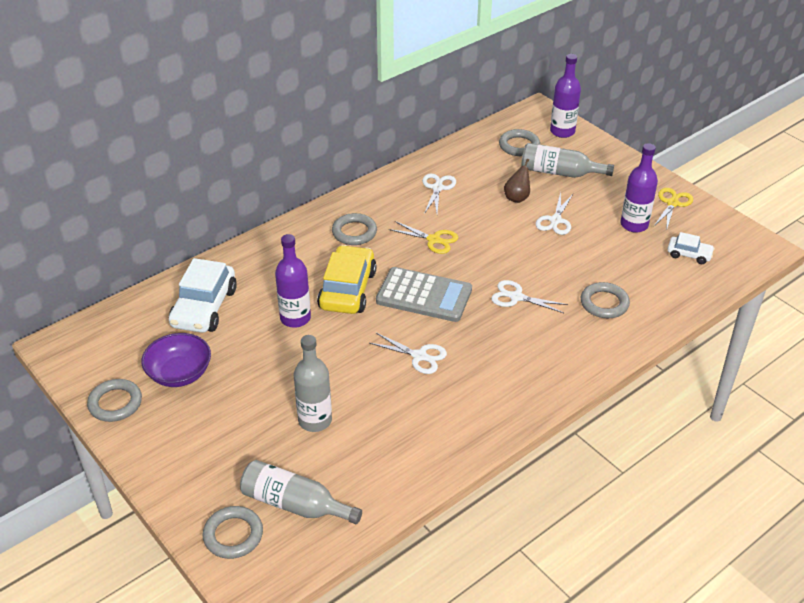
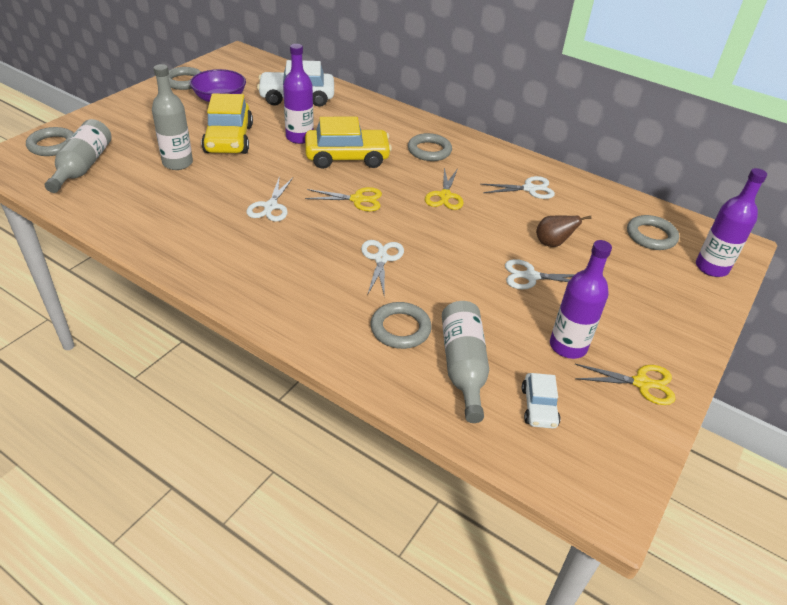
camera: 70 degrees right, 0 degrees up
(278, 374) = (229, 139): none -> yellow car
(424, 295) = (357, 199): grey calculator -> yellow scissors
(559, 172) = (625, 272): grey bottle -> grey bottle (463, 367)

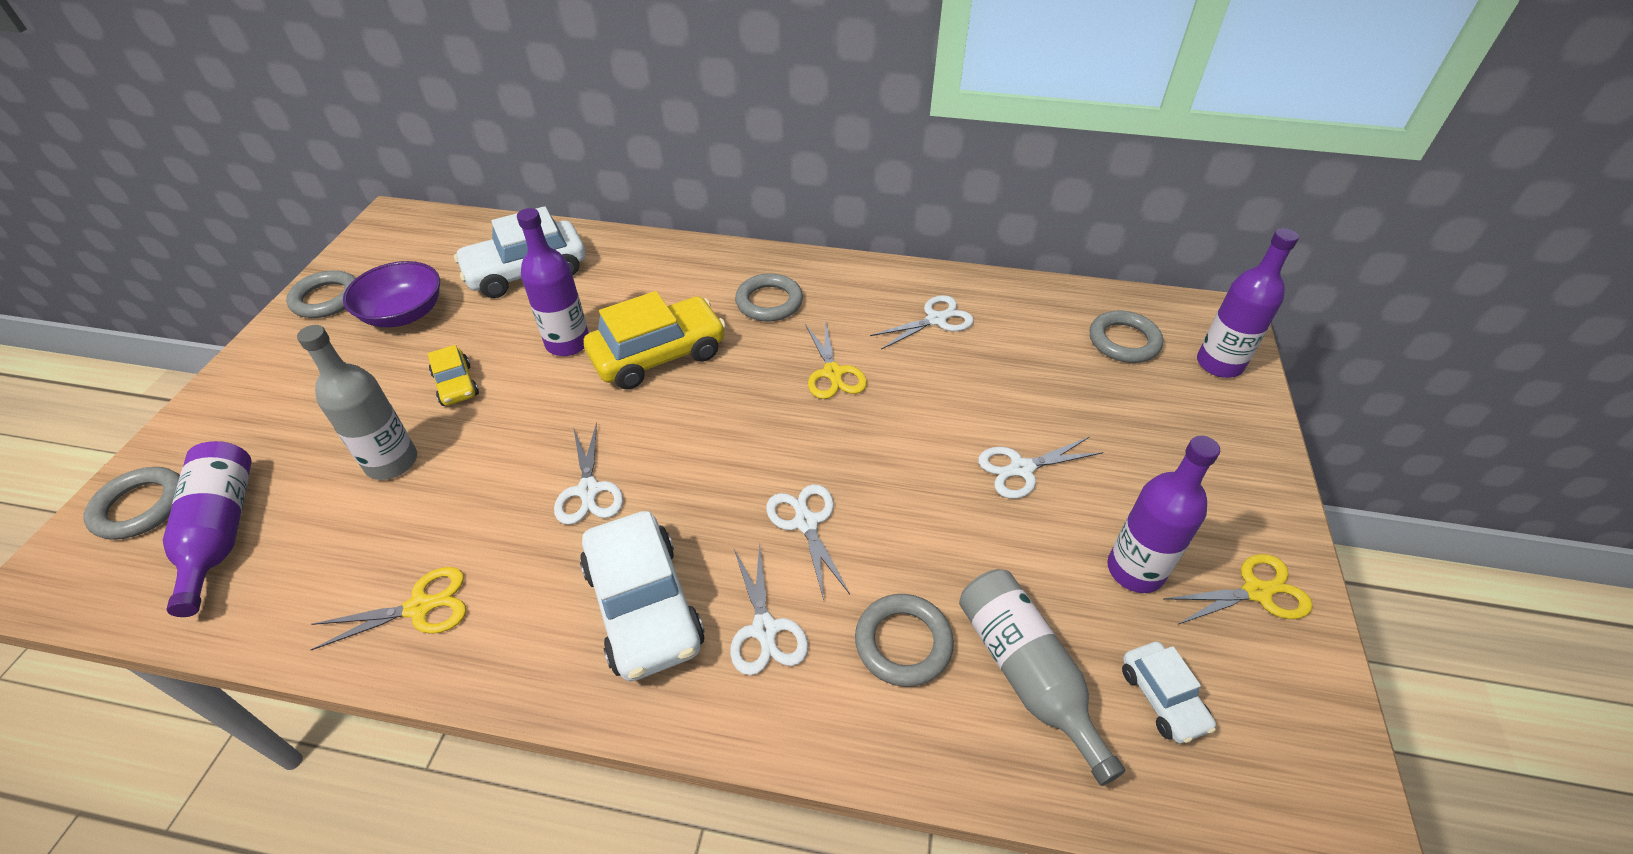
camera: 20 degrees left, 5 degrees up
(83, 167) = (221, 532): grey bottle -> purple bottle
(229, 139) = (456, 385): yellow car -> yellow car, size x0.52
(269, 265) = (644, 606): none -> white car
(327, 296) = (765, 629): none -> white scissors
(357, 199) = (714, 426): yellow scissors -> yellow scissors (420, 607)
(552, 243) = (1016, 401): brown pear -> none

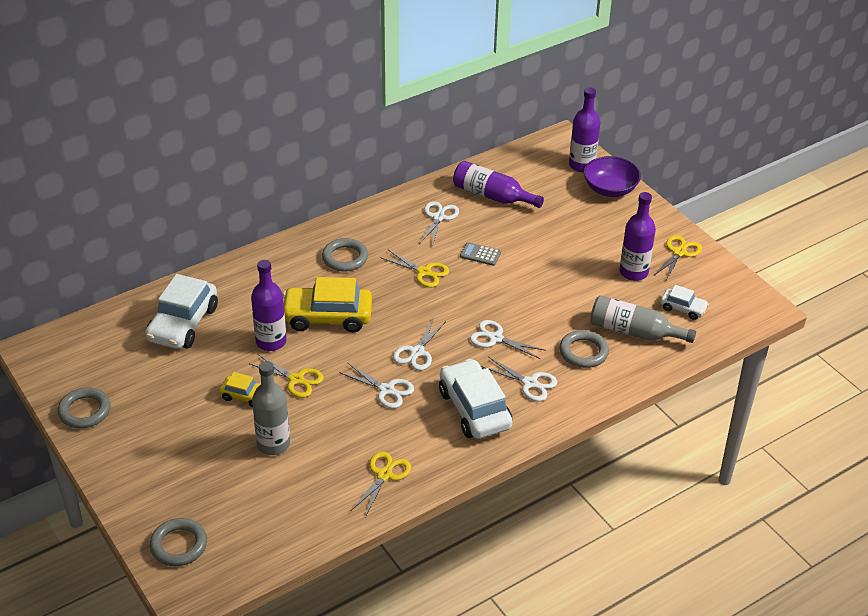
camera: 45 degrees left, 5 degrees down
(221, 532) = (241, 522): purple bottle -> purple bottle (492, 196)
(404, 314) = (150, 387): purple bowl -> purple bowl (610, 189)
(525, 403) = (296, 379): none -> yellow scissors
(644, 606) = (474, 409): white car -> white car turned 135 degrees counterclockwise
(658, 355) = (327, 317): yellow car -> yellow car turned 105 degrees counterclockwise
(931, 395) = (480, 254): none -> grey calculator
(1021, 469) = (553, 261): white scissors -> white scissors (417, 352)
(1123, 341) = (532, 178): grey ring -> none

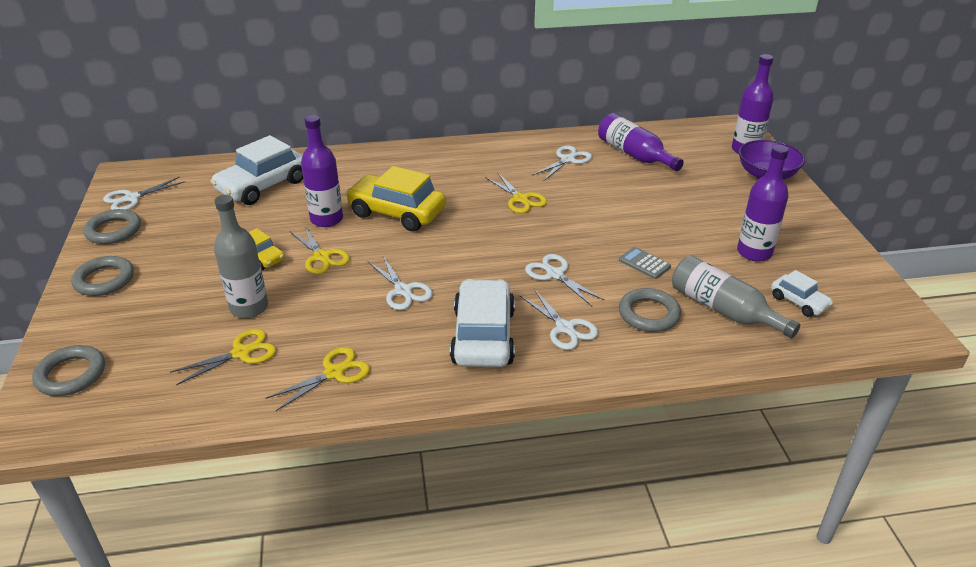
camera: 25 degrees right, 5 degrees down
(345, 258) = (452, 171): grey ring -> grey ring (104, 280)
(417, 352) = (461, 265): white scissors -> white scissors (132, 198)
(480, 254) = (589, 198): grey calculator -> grey calculator (644, 263)
(679, 252) = (821, 247): yellow scissors -> yellow scissors (241, 353)

